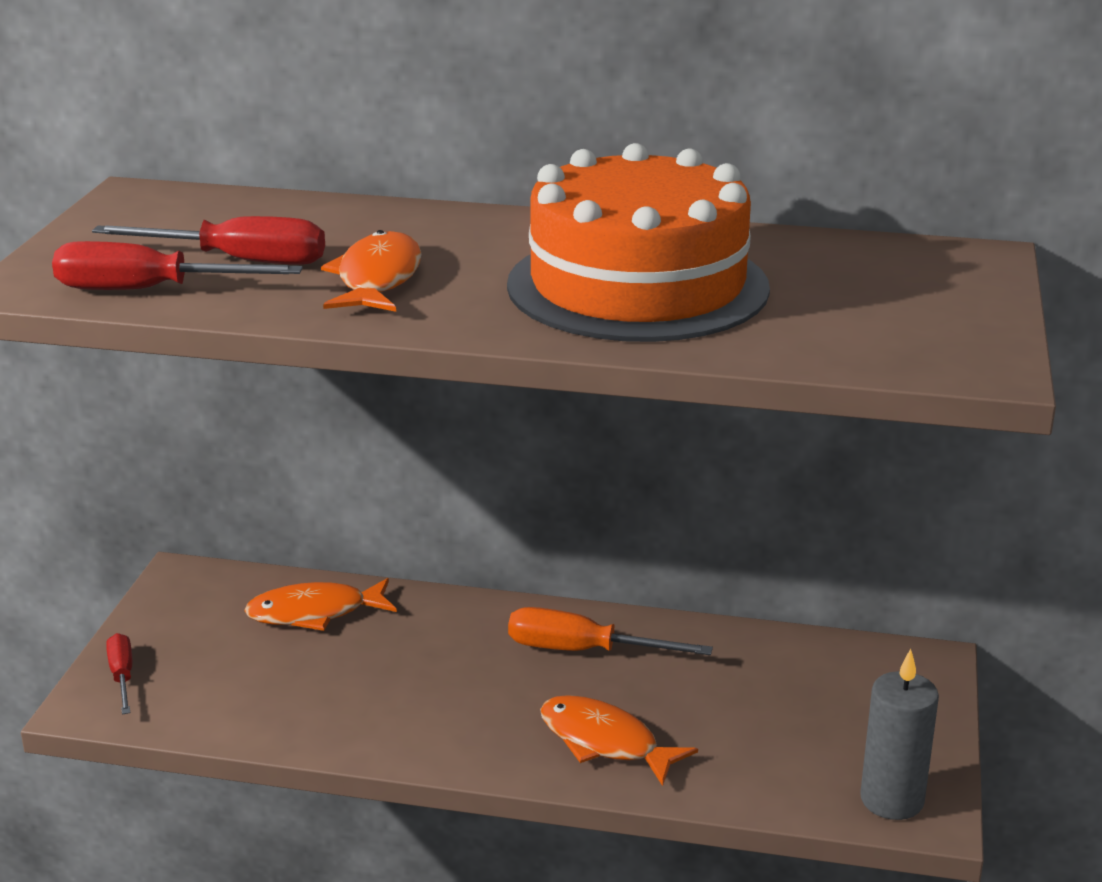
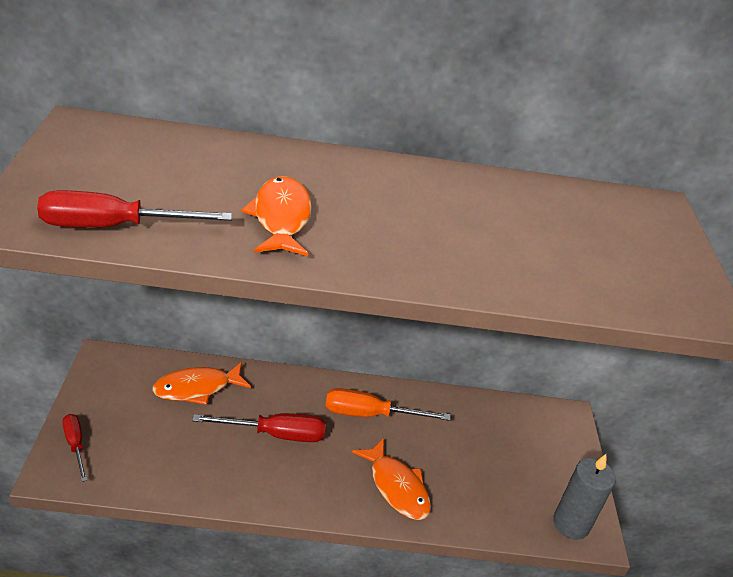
camera: 15 degrees left, 10 degrees up
(239, 261) = (174, 196): red screwdriver -> red screwdriver (275, 434)
(604, 742) = (396, 487): orange fish -> orange fish turned 150 degrees counterclockwise
(637, 286) = (461, 229): orange cake -> none

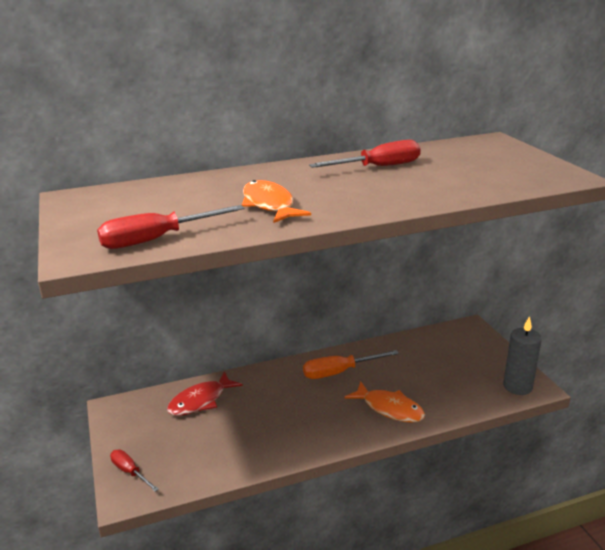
camera: 15 degrees left, 10 degrees down
(197, 388) = (200, 401): orange fish -> red fish
(275, 434) = (281, 408): red screwdriver -> red screwdriver (378, 167)

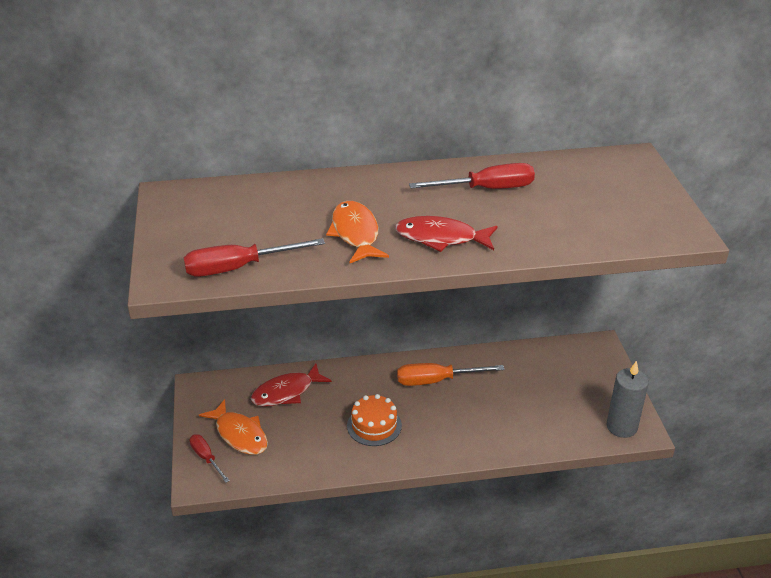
camera: 10 degrees right, 10 degrees up
(292, 417) = (374, 425): none -> orange cake
(354, 200) = (441, 238): none -> red fish
(389, 408) = (476, 431): orange fish -> orange fish (239, 434)

